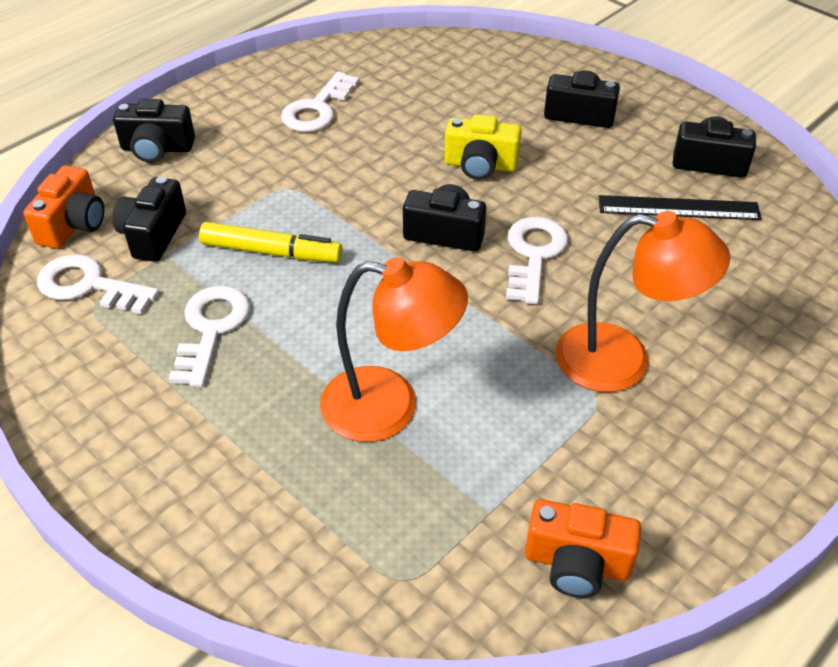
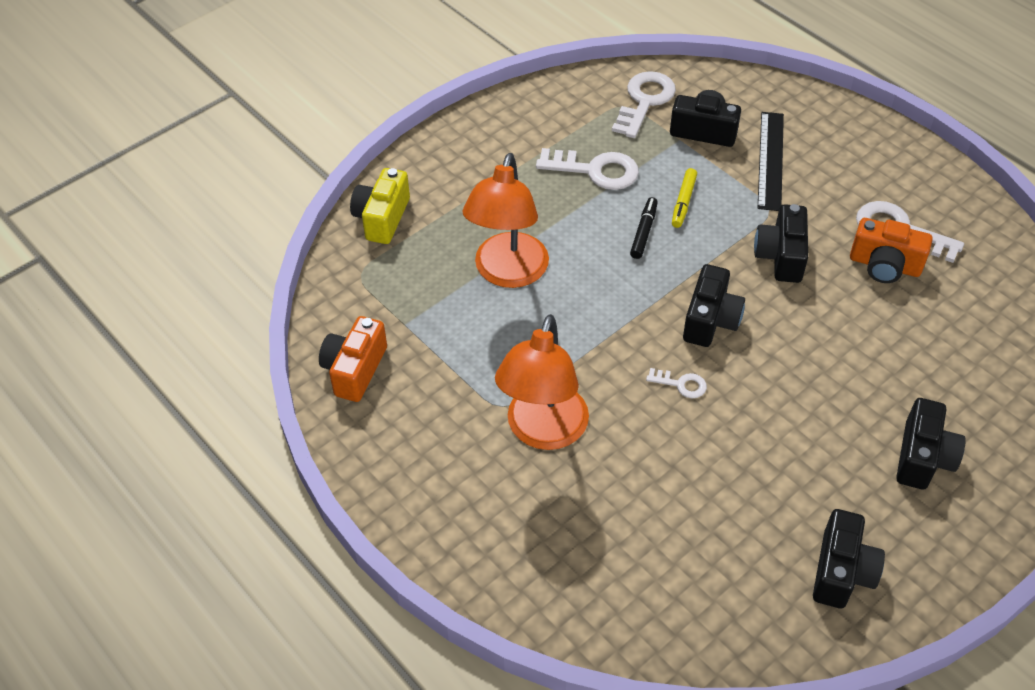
camera: 95 degrees right, 5 degrees up
(73, 225) = (715, 85): orange camera -> orange camera (884, 265)
(157, 148) = (821, 123): black camera -> black camera (781, 256)
(271, 252) = (683, 202): yellow marker -> yellow marker, size x0.62
(318, 284) = (644, 232): none -> black marker
(480, 165) = (817, 356): yellow camera -> yellow camera (382, 218)
(534, 254) = (681, 384): white key -> white key, size x0.51
(678, 208) = (755, 521): black ruler -> black ruler (770, 160)

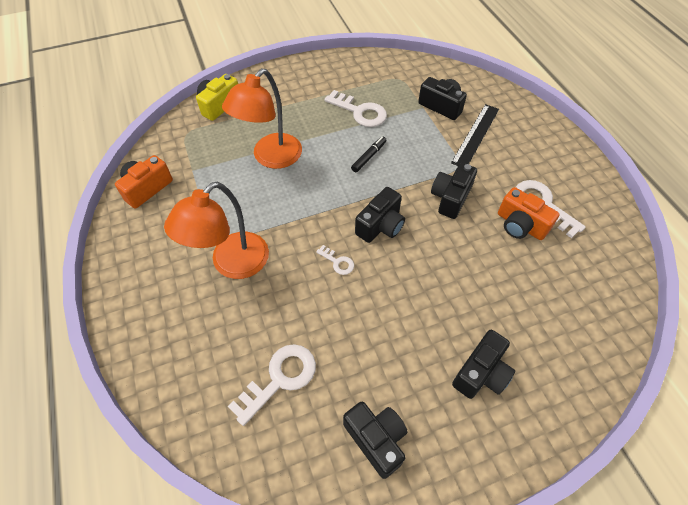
camera: 20 degrees right, 5 degrees up
(644, 101) = (413, 79): white key -> white key (280, 379)
(683, 202) = (404, 146): yellow marker -> none
(841, 571) = (376, 439): black camera -> black camera turned 75 degrees counterclockwise

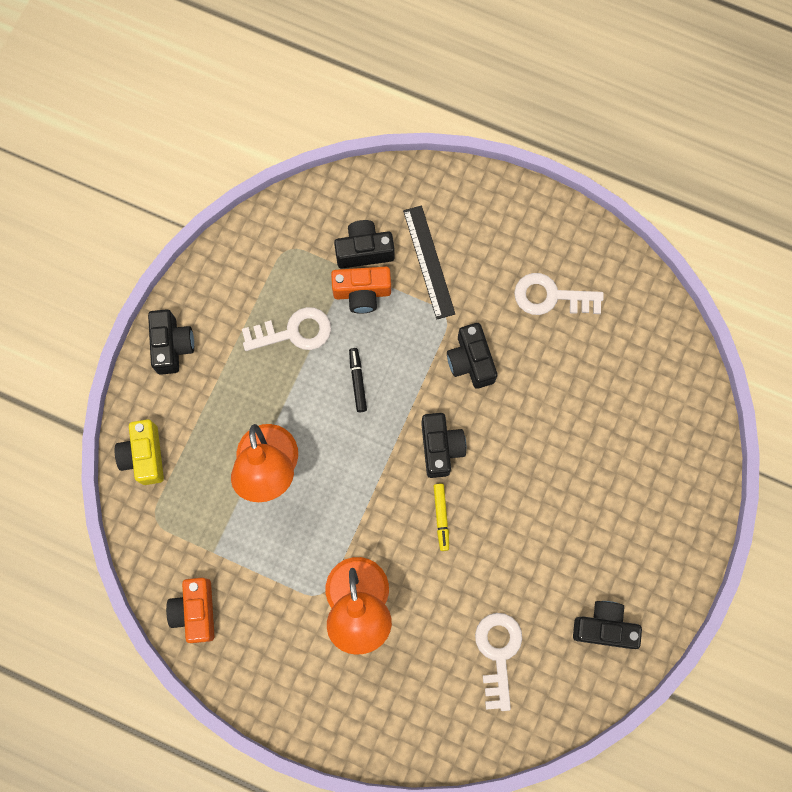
camera: 45 degrees left, 20 degrees up
(338, 262) = (441, 517): white key -> yellow marker
(481, 373) = (629, 507): black camera -> black camera (172, 346)
(520, 225) = (550, 337): orange camera -> orange camera (362, 293)

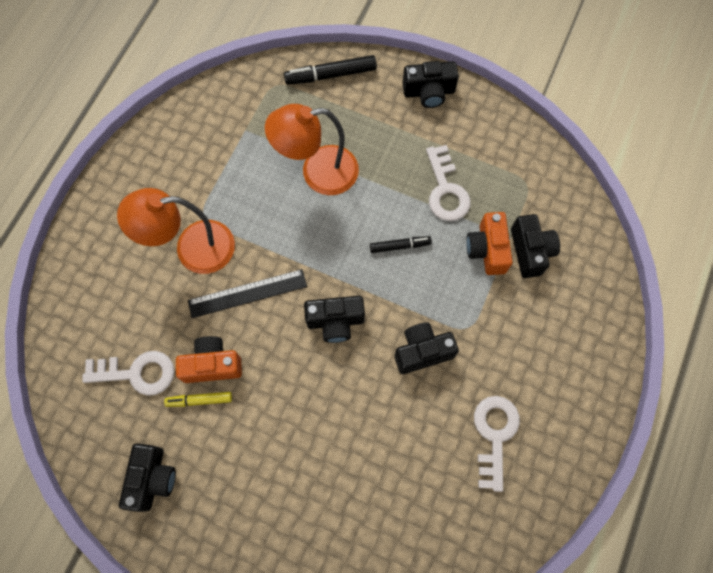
camera: 90 degrees right, 5 degrees down
(144, 456) = (330, 75): yellow camera -> black marker
(195, 611) = (196, 118): orange camera -> orange camera (212, 364)
(428, 262) = (523, 311): black ruler -> black ruler (247, 293)
(441, 517) = (268, 321): yellow marker -> yellow marker (199, 400)

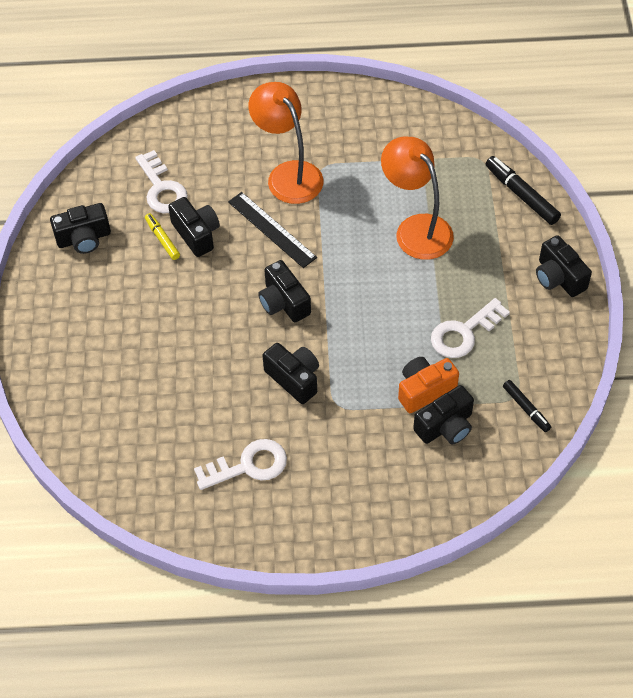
camera: 65 degrees right, 15 degrees down
(212, 364) = (196, 234): orange camera -> black camera
(400, 246) = (384, 320): black marker -> black marker (526, 408)

